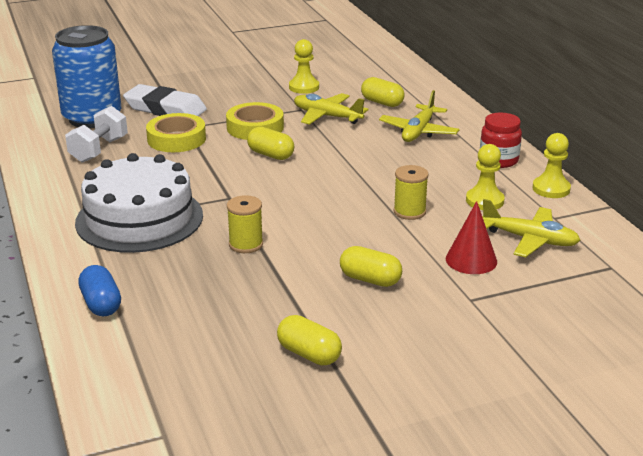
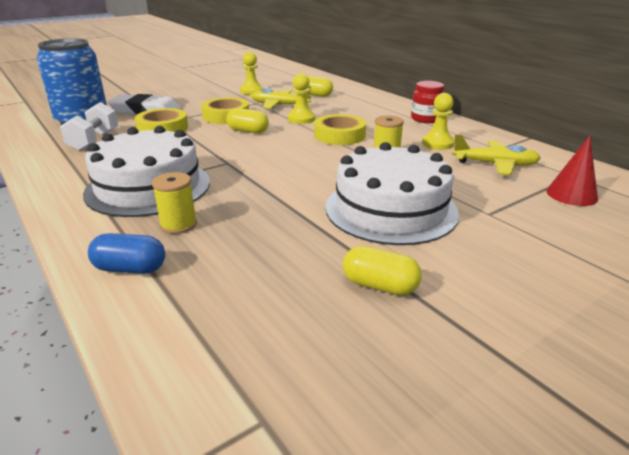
camera: 15 degrees left, 0 degrees up
(101, 304) = (130, 268): blue capsule -> blue capsule turned 45 degrees counterclockwise
(246, 244) = (260, 195): yellow spool -> yellow spool (178, 225)
(370, 279) = (391, 209): yellow capsule -> white cake
(374, 174) = (339, 135): none -> yellow tape
(418, 131) = (354, 108): yellow plane -> none
(471, 260) = (463, 184): red cone -> red cone (571, 194)
(551, 189) = (478, 132): yellow pawn -> yellow pawn (301, 119)

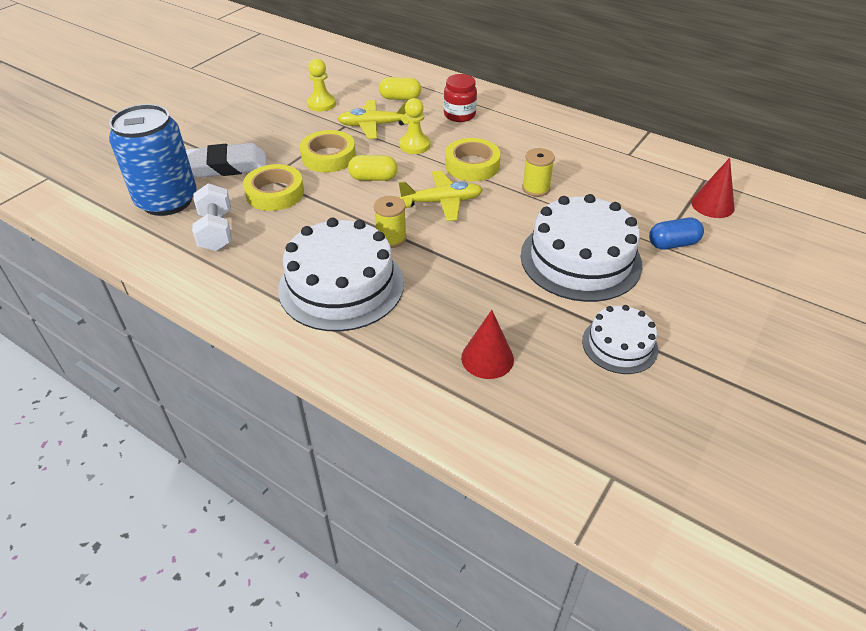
camera: 20 degrees left, 15 degrees up
(130, 268) = (414, 384): blue capsule -> blue capsule (673, 244)
(178, 225) = (412, 325): yellow spool -> yellow spool (391, 238)
(223, 264) = (487, 358): none -> red cone
(380, 286) = (619, 345): yellow capsule -> white cake
(426, 119) = (540, 120): red jar -> red jar (459, 115)
(437, 143) = (572, 158): yellow pawn -> none
(495, 164) = (636, 178): yellow plane -> yellow plane (442, 202)

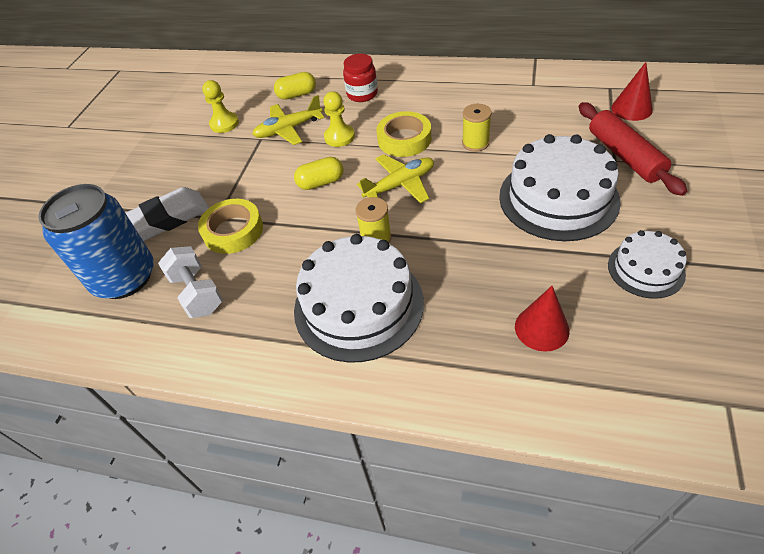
camera: 15 degrees left, 5 degrees up
(328, 157) = (264, 175): yellow tape -> none
(673, 244) = (624, 156): blue capsule -> red rolling pin

